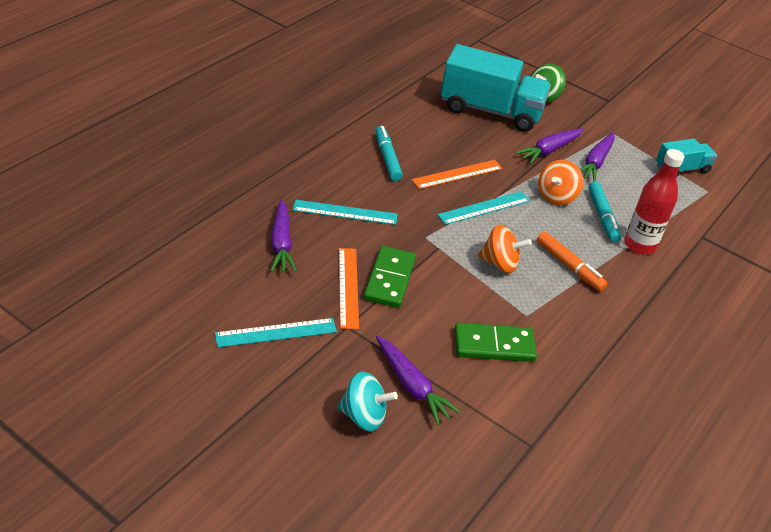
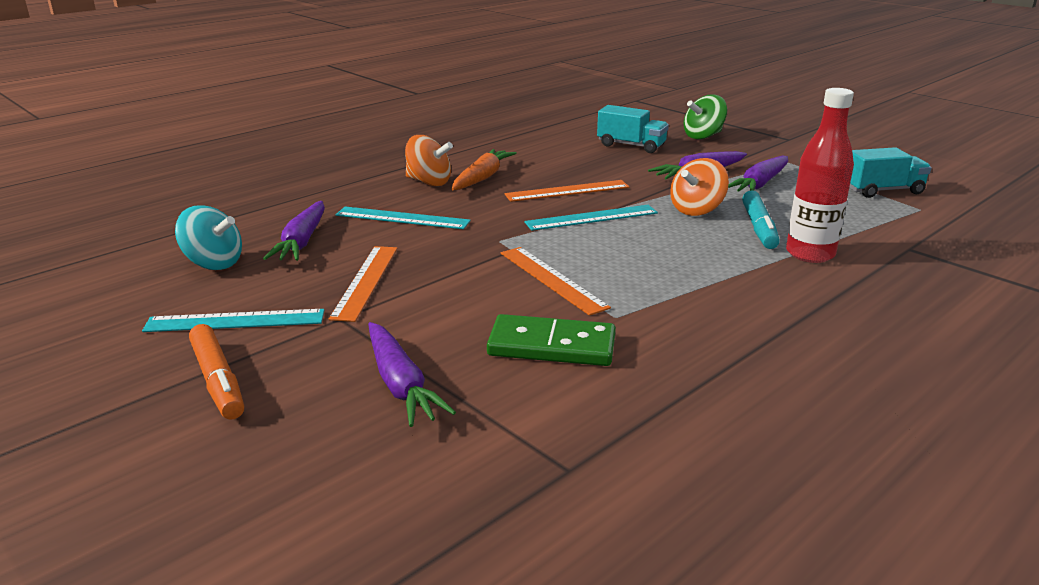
camera: 15 degrees right, 15 degrees down
(363, 416) = (304, 416): turquoise spinning top -> turquoise spinning top (213, 263)
(387, 158) = (482, 178): turquoise marker -> orange carrot
(389, 279) = (428, 276): green domino -> none
(475, 279) = (552, 279): none -> orange ruler
(490, 111) = (631, 146): turquoise truck -> turquoise truck, size x0.53
(500, 263) = (594, 265): orange spinning top -> orange spinning top (429, 182)
(569, 266) = (697, 271): orange marker -> orange marker (218, 381)

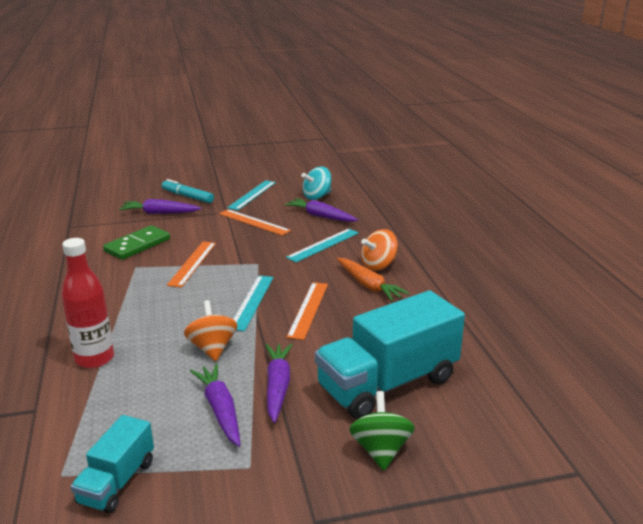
camera: 120 degrees right, 0 degrees up
(218, 381) = (210, 188): orange marker -> none
(552, 279) = (192, 263): orange ruler -> orange ruler turned 75 degrees counterclockwise
(631, 146) = (388, 383): turquoise truck -> turquoise truck, size x1.89
(758, 228) = (153, 360): turquoise marker -> turquoise marker (187, 196)

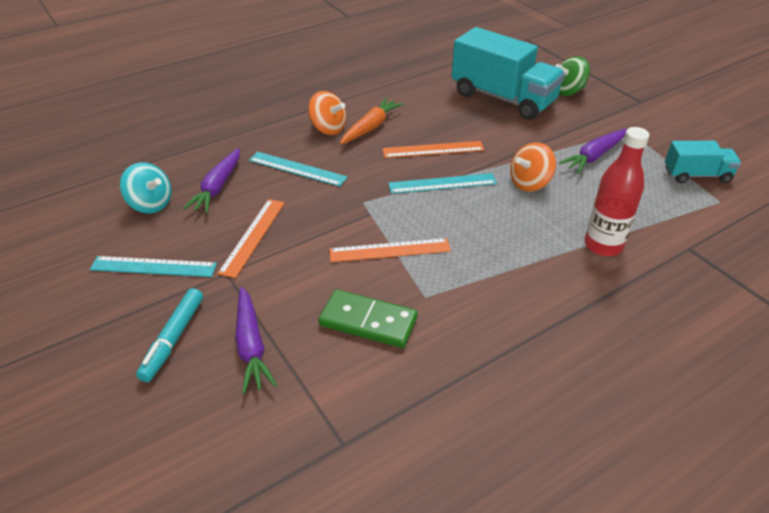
camera: 110 degrees left, 15 degrees up
(277, 386) = (546, 139): purple carrot -> none

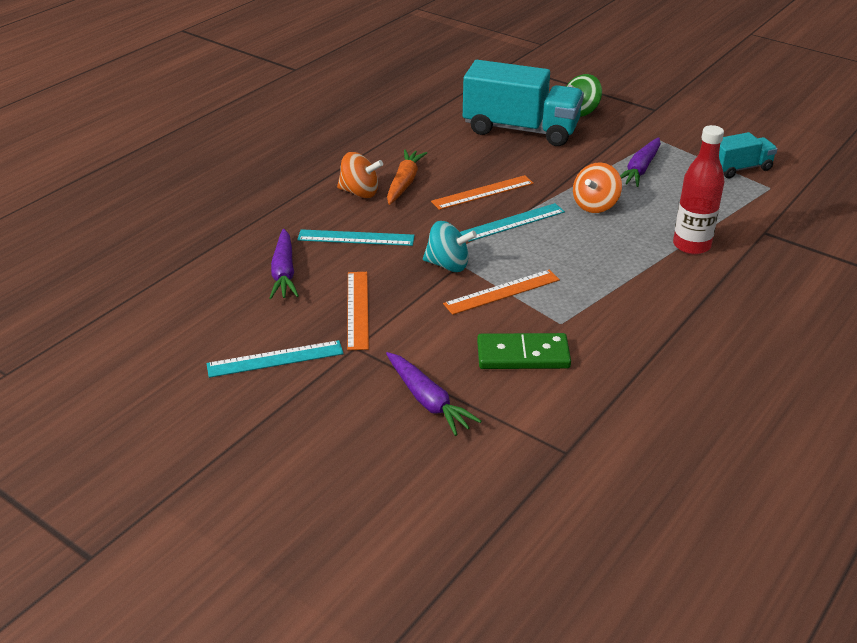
camera: 20 degrees left, 5 degrees down
(150, 204) = (223, 303): turquoise spinning top -> turquoise spinning top (448, 265)
(173, 339) = (347, 414): turquoise marker -> none

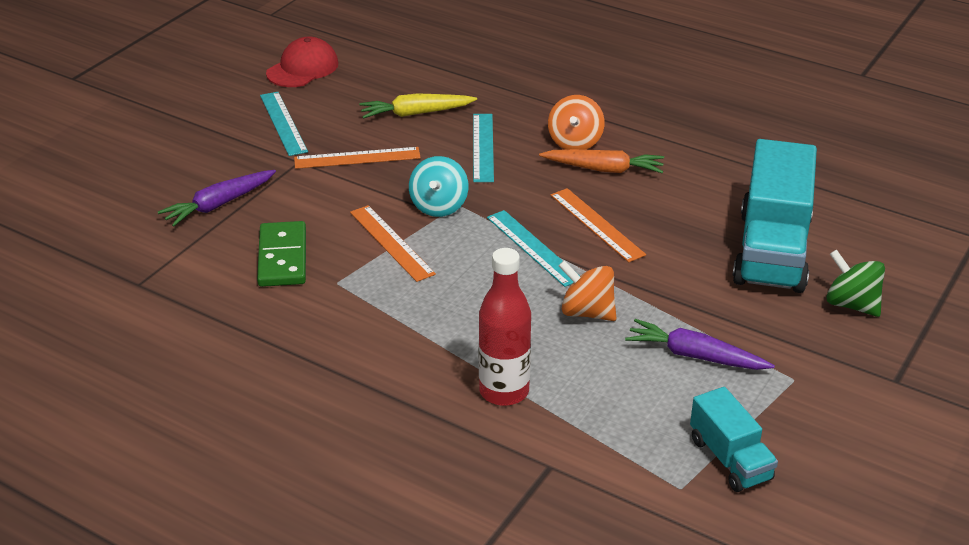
camera: 85 degrees right, 0 degrees up
(158, 346) = (303, 68): none -> red cap
(284, 272) = (416, 113): purple carrot -> yellow carrot

